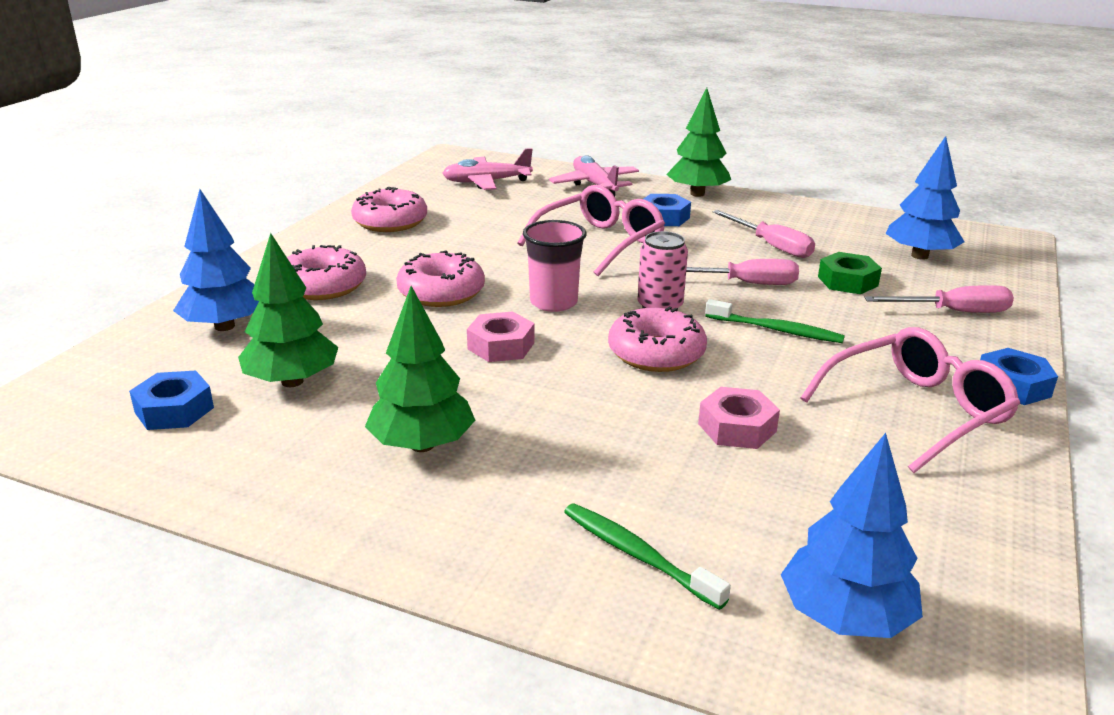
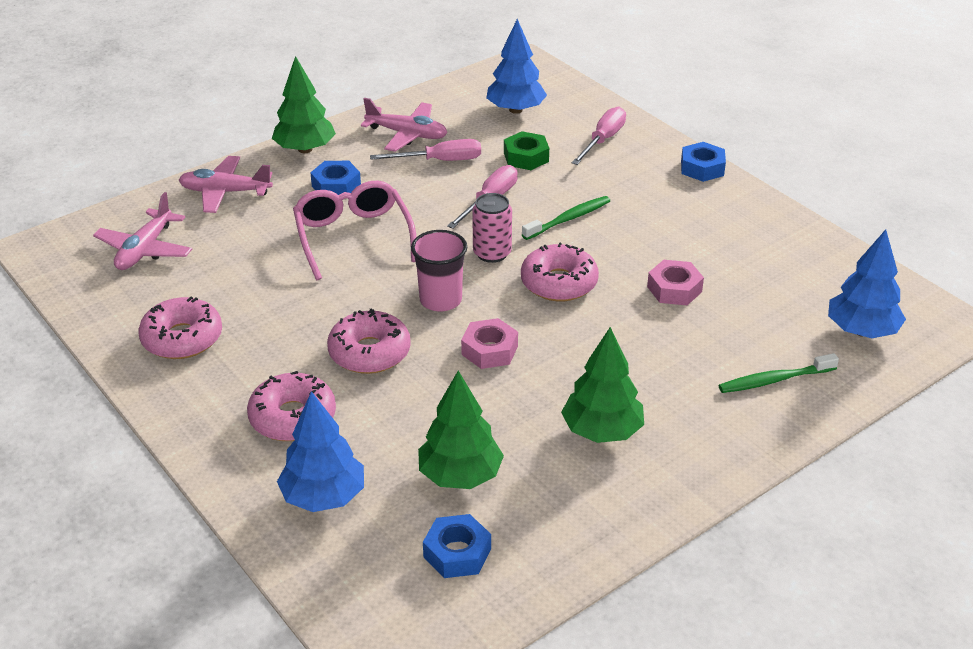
camera: 60 degrees left, 10 degrees up
(788, 223) = (407, 134): none -> pink plane
(917, 411) = (703, 215): pink glasses -> none

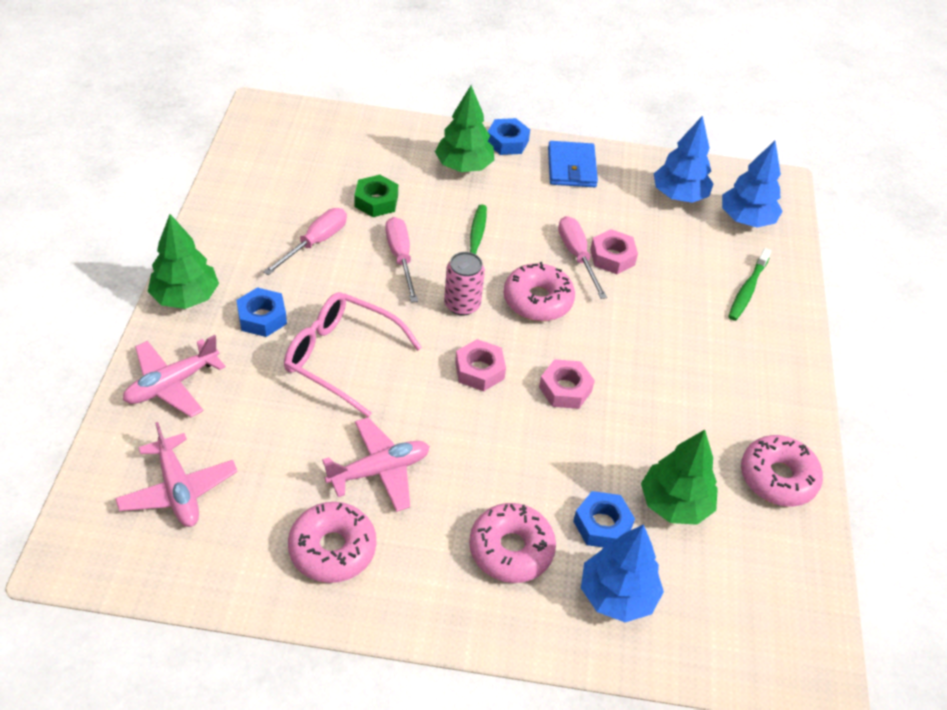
camera: 50 degrees left, 10 degrees up
(369, 352) = (490, 452): pink donut -> pink donut (777, 478)
(407, 134) = (255, 232): pink plane -> pink plane (379, 470)
(440, 300) = (479, 370): pink cup -> pink nut
(457, 553) = (746, 563): blue nut -> blue nut (602, 525)
(515, 110) = (312, 160): blue tree -> blue tree (679, 195)
(602, 431) = (708, 401): green tree -> green tree (464, 166)
(603, 140) = (412, 154): pink screwdriver -> pink screwdriver (577, 256)
(736, 211) = (571, 167): none -> blue wallet

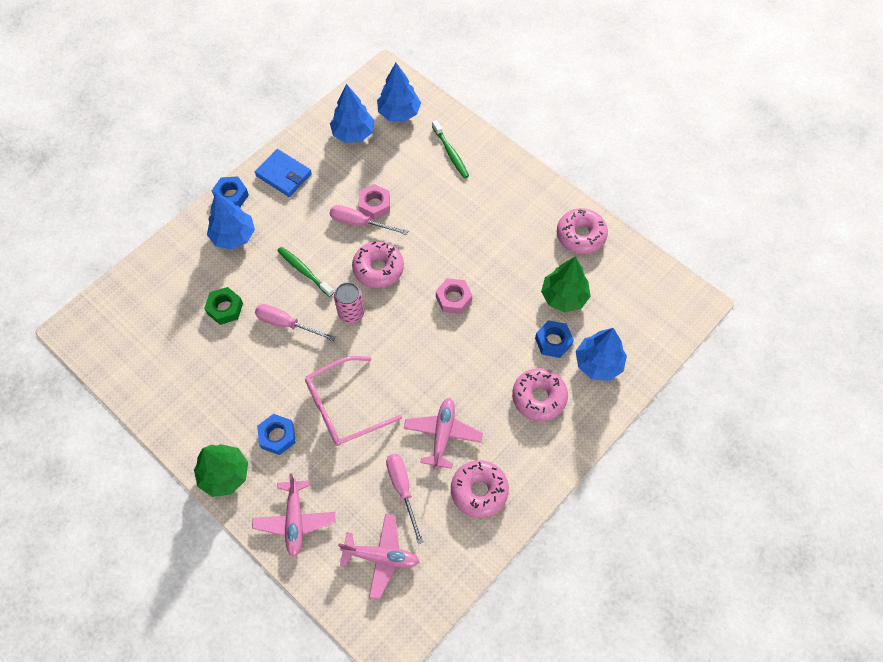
camera: 50 degrees left, 15 degrees up
(315, 242) = (235, 367): pink screwdriver -> pink screwdriver (402, 489)
(464, 166) = (233, 236): green tree -> blue tree
(479, 370) = (408, 335): pink nut -> none

